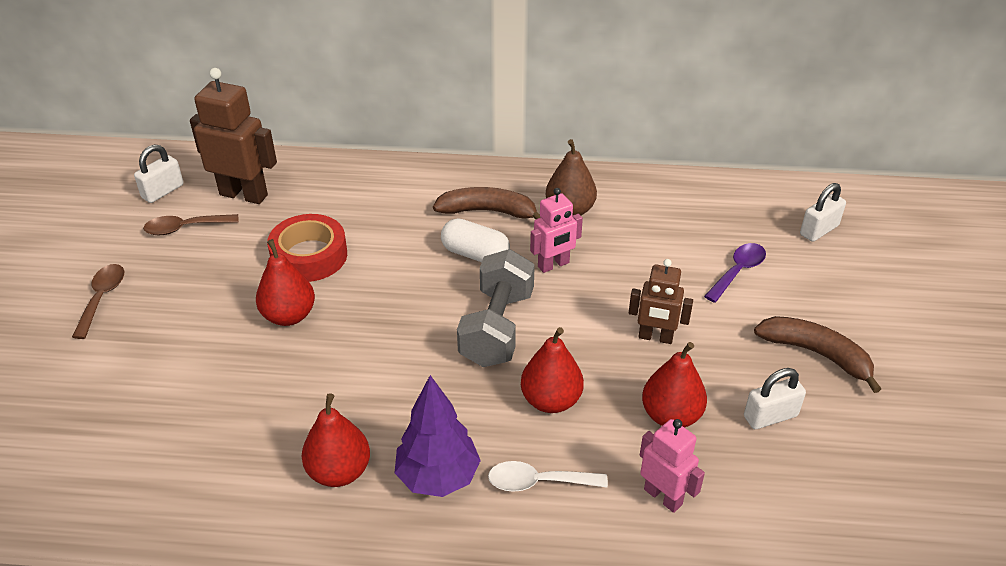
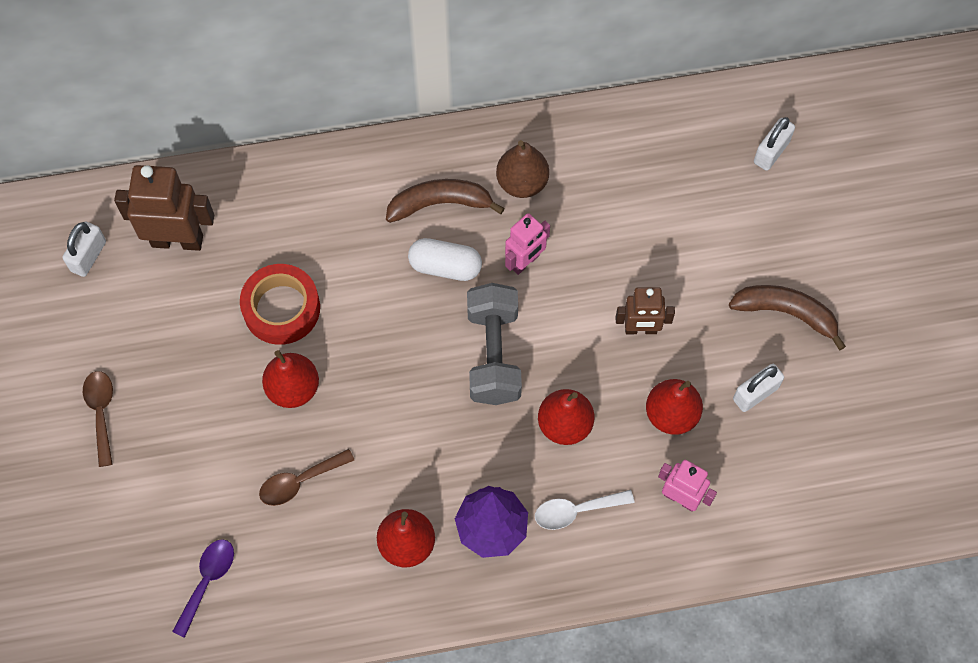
camera: 15 degrees left, 25 degrees up
(185, 228) = (138, 302): brown spoon -> brown spoon (300, 481)
(738, 272) = (702, 228): purple spoon -> purple spoon (207, 581)

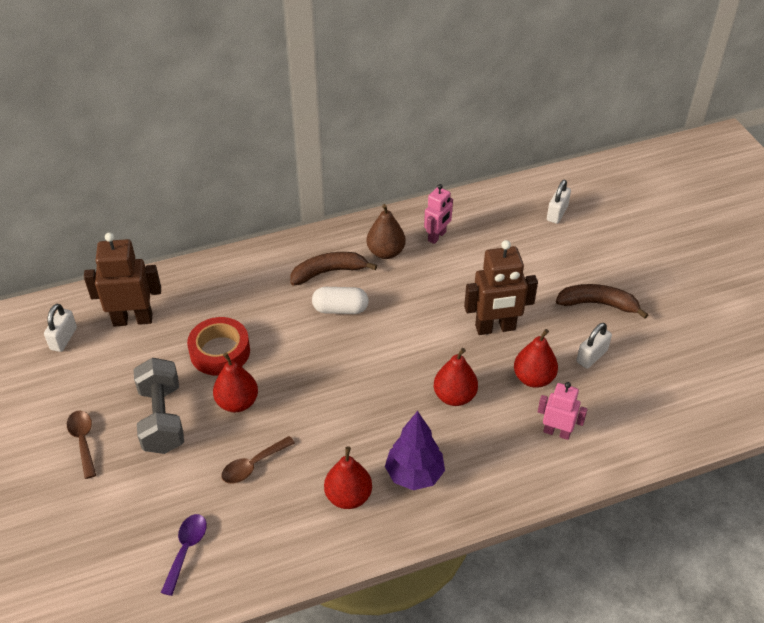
camera: 10 degrees left, 20 degrees down
(493, 354) = (389, 358): grey dumbbell -> grey dumbbell (162, 419)
(525, 262) = (399, 298): pink robot -> pink robot (437, 236)
(576, 511) = (478, 453): white spoon -> none
(640, 329) = (495, 328): brown robot -> brown robot, size x1.62

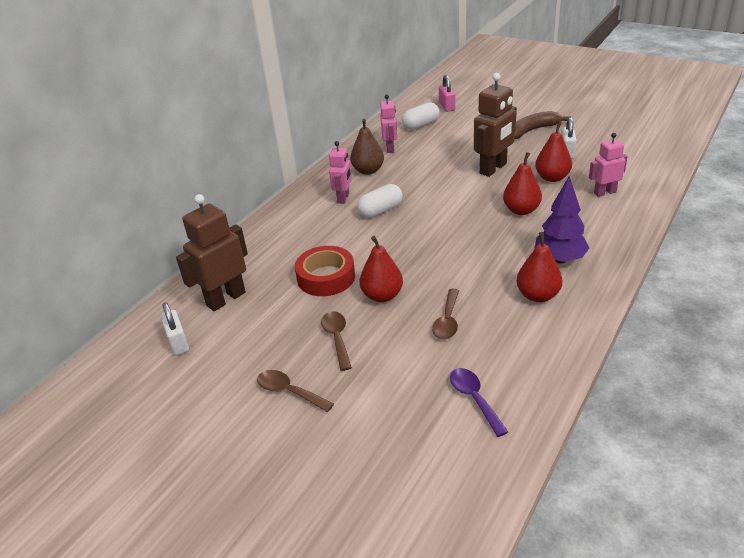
camera: 35 degrees left, 10 degrees down
(162, 419) = (337, 338): grey dumbbell -> brown spoon
(328, 272) = (343, 198): brown banana -> pink robot
(501, 223) = (421, 125): none -> white capsule
(557, 213) = (446, 106): white padlock -> pink padlock

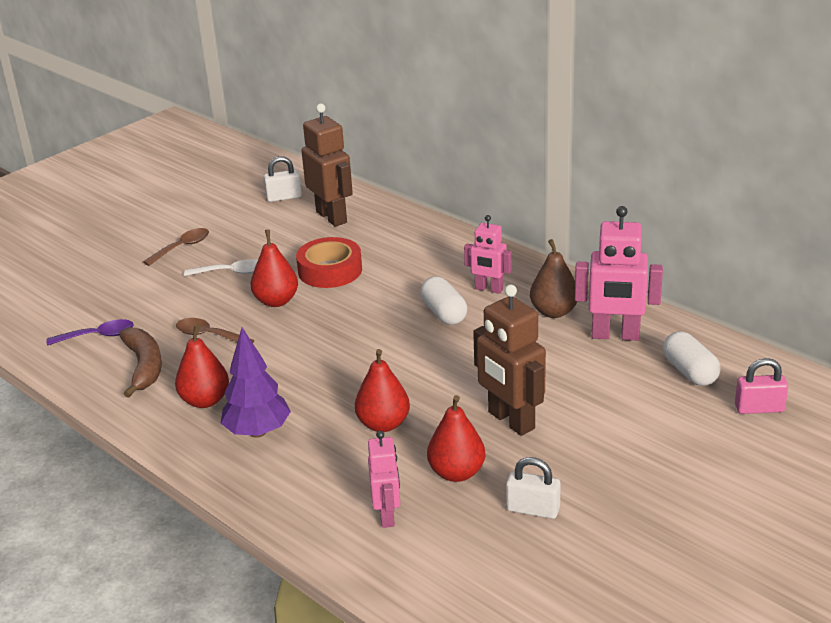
camera: 100 degrees right, 5 degrees down
(337, 338) = (230, 272): brown spoon -> white spoon
(390, 148) = (615, 335): pink robot -> pink robot, size x1.62
(533, 130) = (629, 489): brown banana -> brown banana (144, 367)

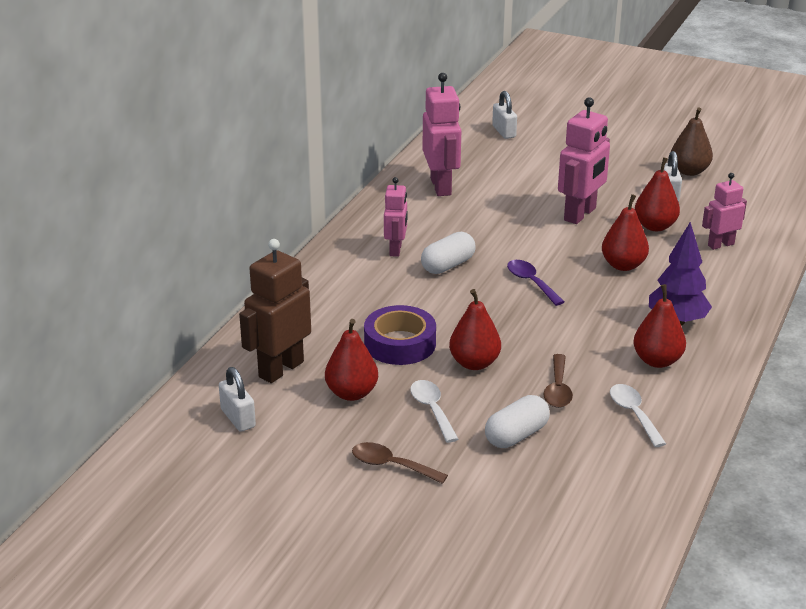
camera: 110 degrees left, 0 degrees up
(98, 336) = (604, 466): purple spoon -> purple spoon (531, 282)
(144, 367) = (634, 414): brown banana -> white spoon
(279, 242) = (351, 393): none -> red pear
(330, 270) = (400, 343): red tape -> purple tape
(510, 421) = (580, 214): brown robot -> pink robot
(554, 312) = (419, 215): brown pear -> brown pear (689, 171)
(689, 372) = (474, 156): white capsule -> white capsule (516, 435)
(759, 408) = (504, 132): pink padlock -> white padlock

